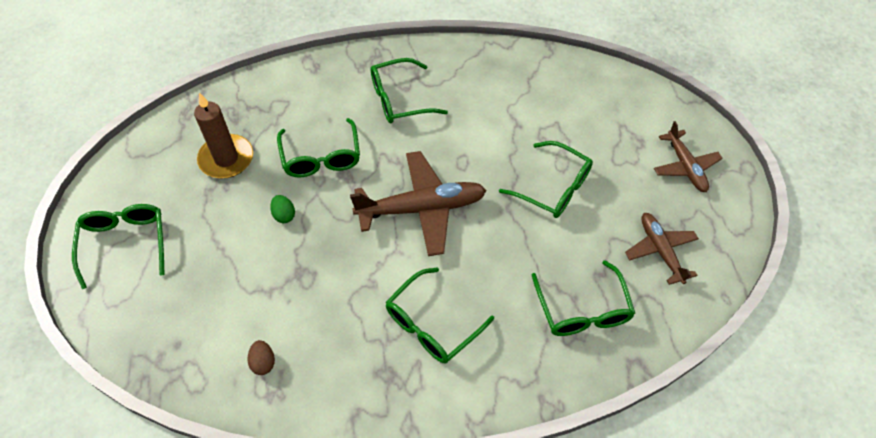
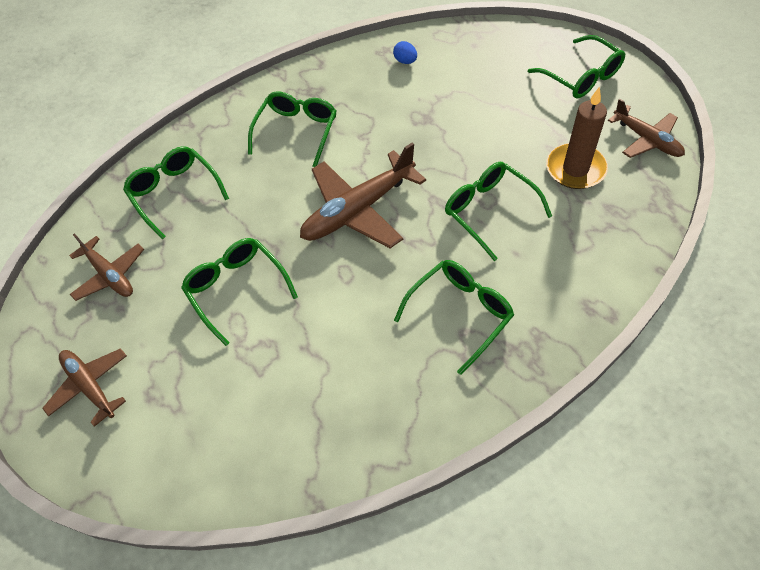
camera: 160 degrees right, 0 degrees up
(148, 155) = (646, 139): none -> brown plane
(263, 362) = (405, 61): brown egg -> blue egg
(284, 215) = (477, 150): green egg -> none
(552, 187) = (237, 290): green glasses -> green glasses turned 45 degrees clockwise

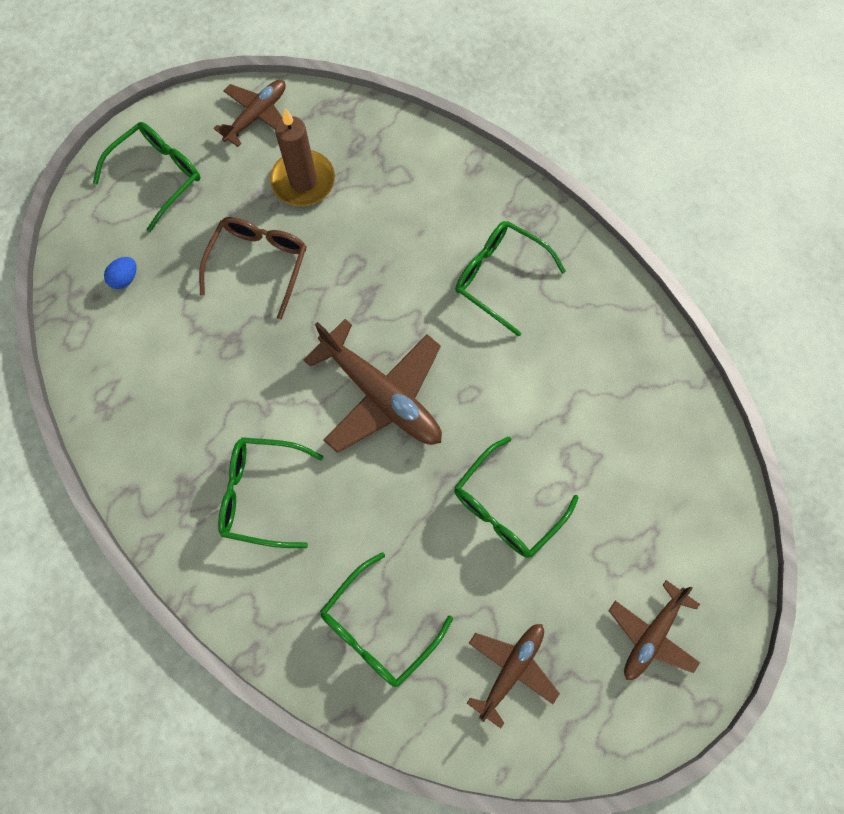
camera: 105 degrees left, 15 degrees up
(405, 61) = (126, 377): blue egg -> blue egg (125, 278)
(490, 212) = (370, 259): green glasses -> none
(492, 136) = (258, 264): none -> brown glasses

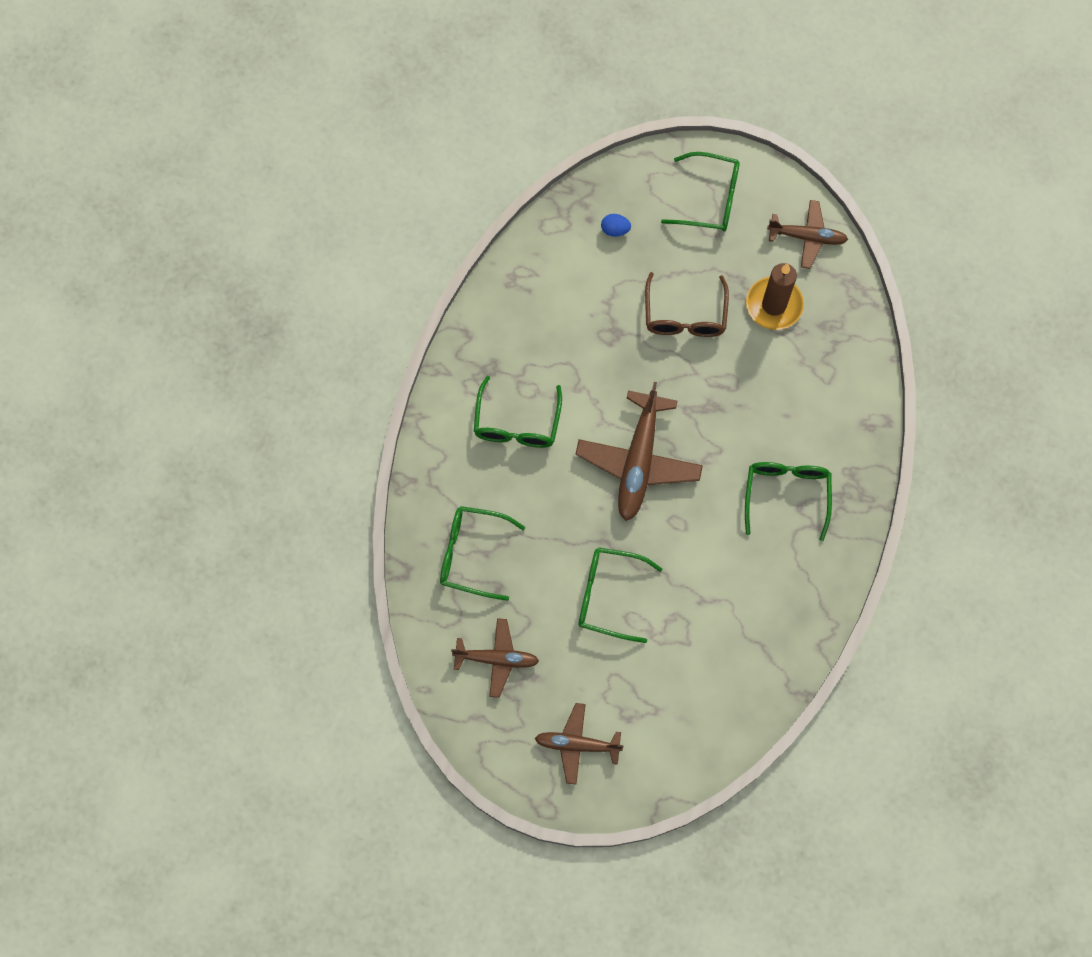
camera: 60 degrees right, 0 degrees up
(258, 264) = (685, 315): brown glasses -> brown glasses turned 105 degrees clockwise
(262, 494) = (517, 422): green glasses -> green glasses turned 150 degrees counterclockwise

